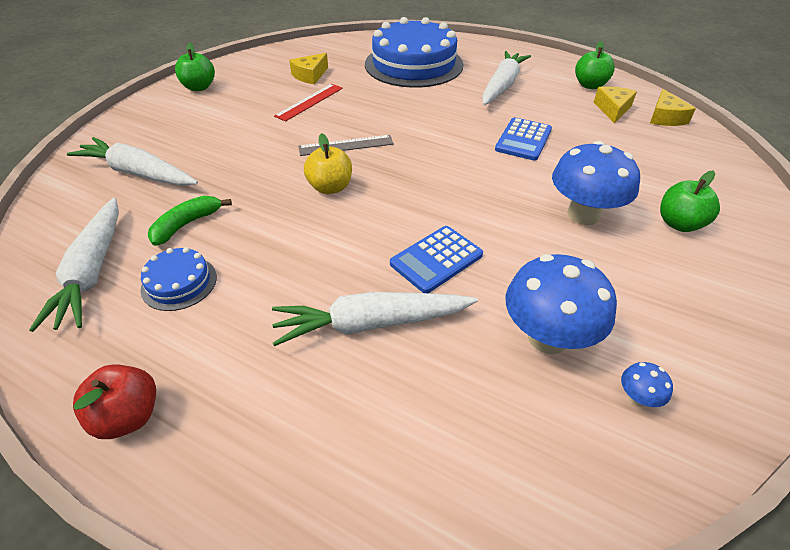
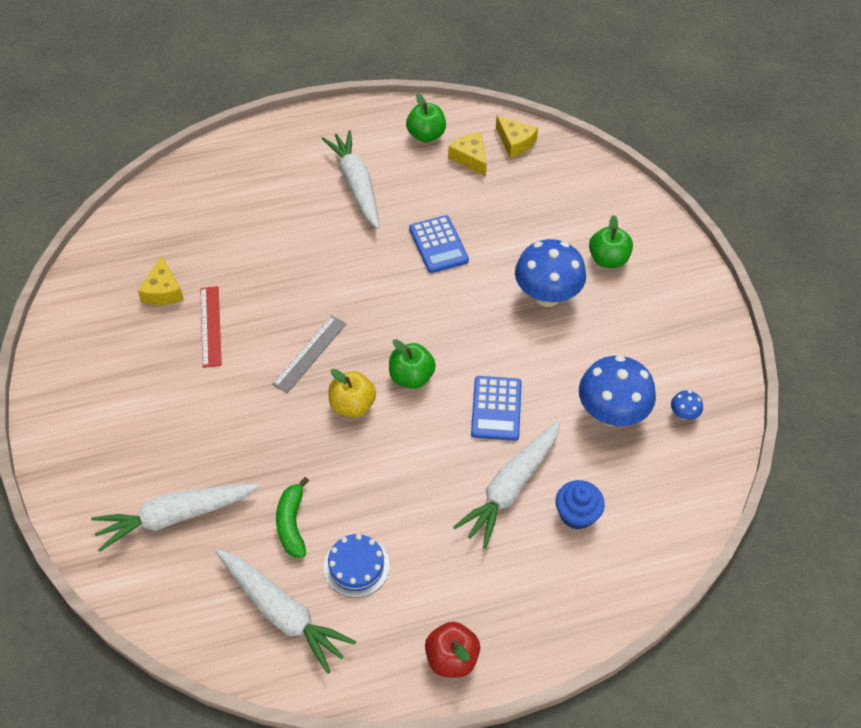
camera: 45 degrees left, 10 degrees up
(199, 87) = (71, 386): green apple -> green apple (411, 377)
(403, 396) = (576, 514): none -> blue cupcake
(413, 64) = (244, 206): blue cake -> none

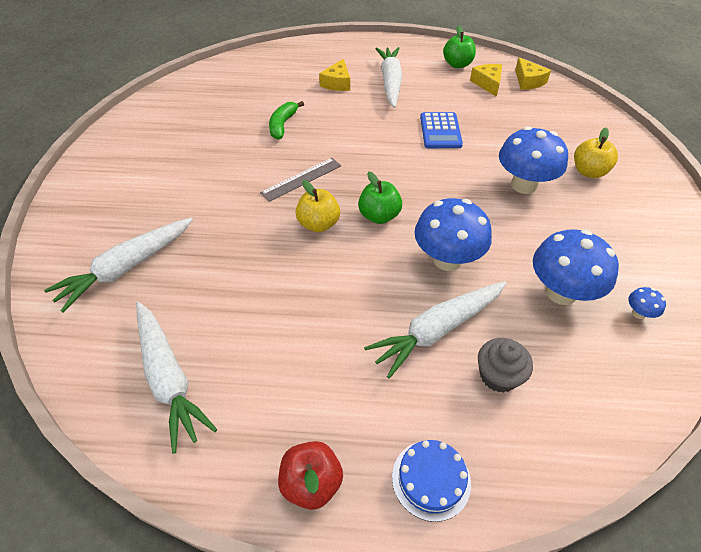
camera: 20 degrees right, 5 degrees down
(163, 291) = (213, 115): yellow cheese -> yellow cheese (337, 83)
(175, 516) = (126, 268): white carrot -> white carrot turned 45 degrees counterclockwise
(210, 326) = (234, 144): red ruler -> none
(292, 523) = (219, 302): green banana -> green banana (282, 125)
(356, 566) = (258, 357): blue cake -> blue cake (431, 479)
(496, 409) = (447, 259): blue calculator -> blue mushroom
(576, 514) = (498, 375): blue cupcake -> grey cupcake
(608, 259) = (589, 172): green apple -> yellow apple

